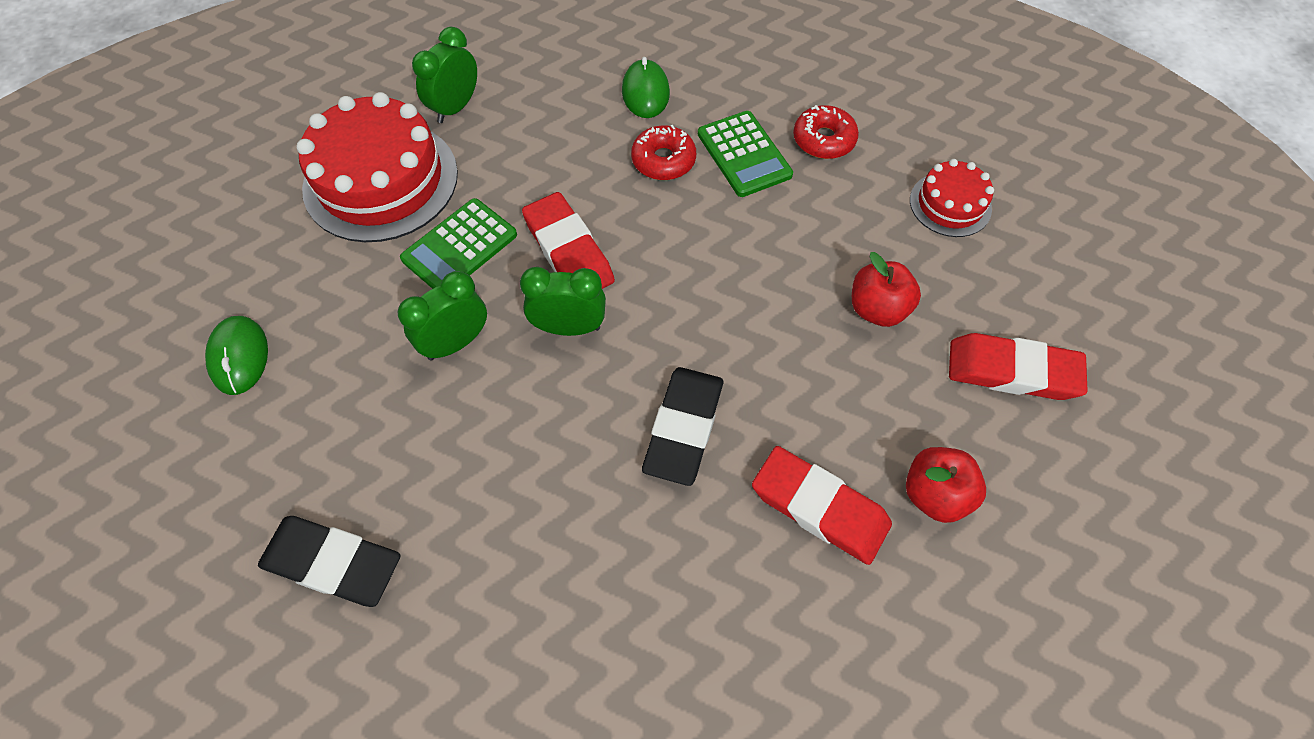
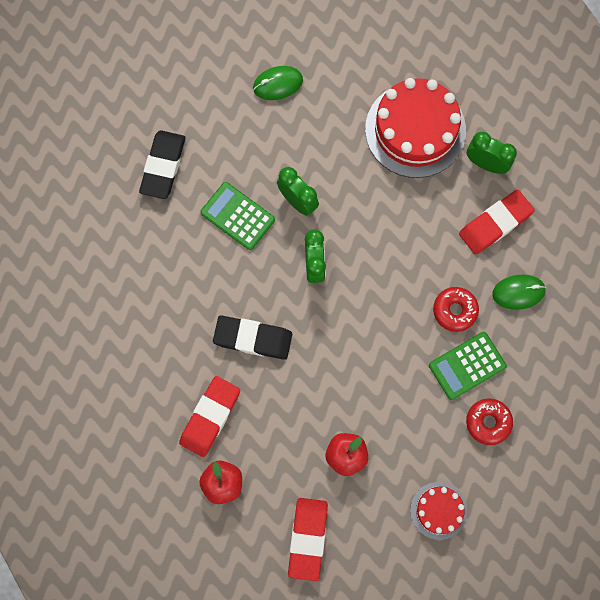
camera: 85 degrees right, 15 degrees up
(460, 247) = (367, 190): green calculator -> green calculator (237, 216)
(568, 251) = (371, 257): red eraser -> red eraser (495, 223)

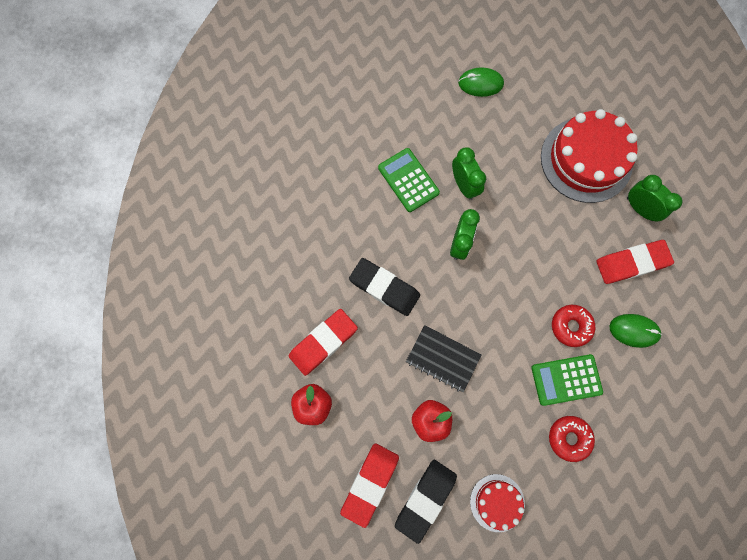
camera: 20 degrees right, 0 degrees up
(163, 166) = (360, 118): black eraser -> black eraser (425, 499)
(337, 389) = (443, 358): none -> black notebook

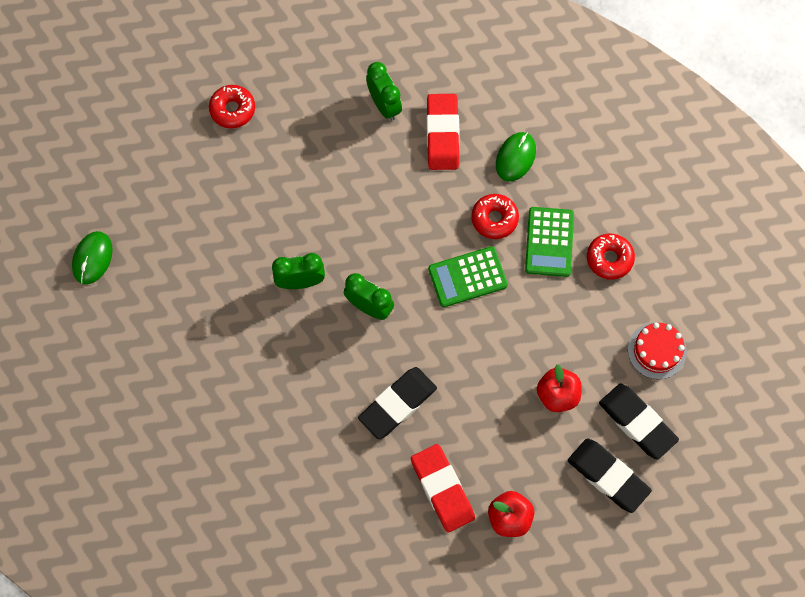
camera: 75 degrees left, 5 degrees down
(370, 483) = (608, 476): red eraser -> black eraser
(408, 180) = (275, 342): green calculator -> green calculator (467, 277)
(443, 358) = (494, 362): black notebook -> none
(480, 83) = (178, 225): green mouse -> green mouse (92, 258)
(586, 159) = (310, 140): red cake -> none
(590, 95) = (232, 109): none -> red donut
(639, 209) = (384, 105): green clock -> green clock turned 90 degrees clockwise

